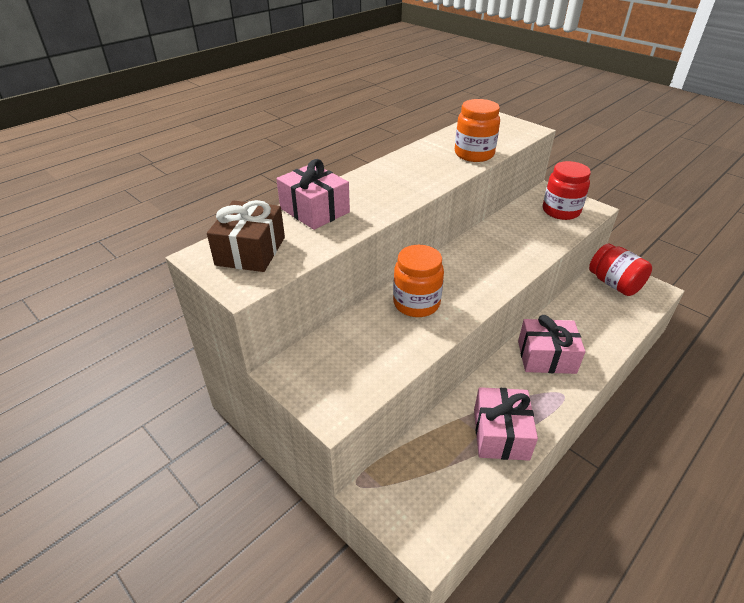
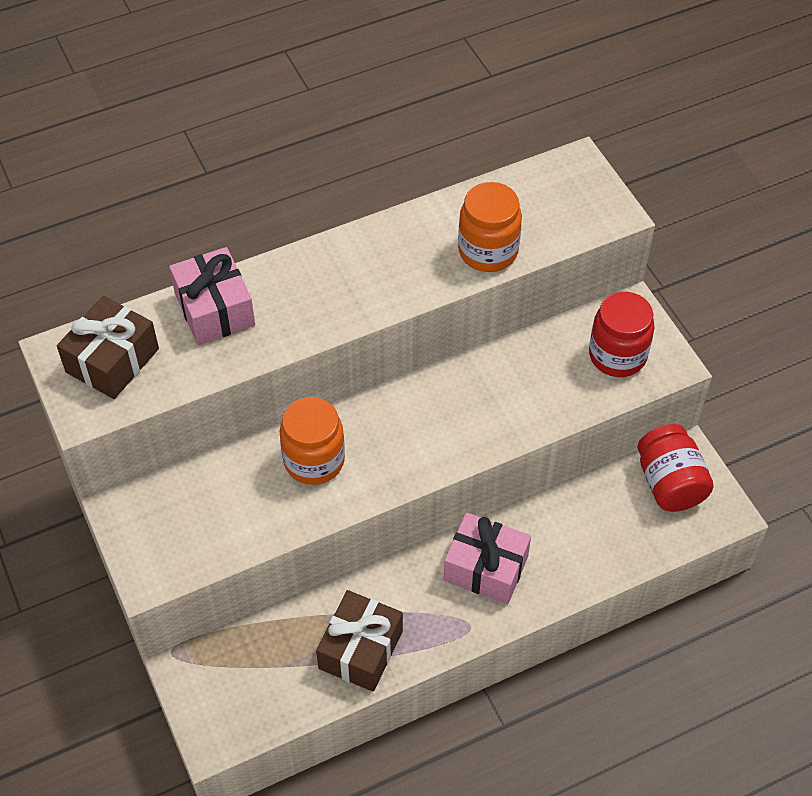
camera: 20 degrees right, 15 degrees up
(500, 434) = (360, 650): pink gift -> brown gift

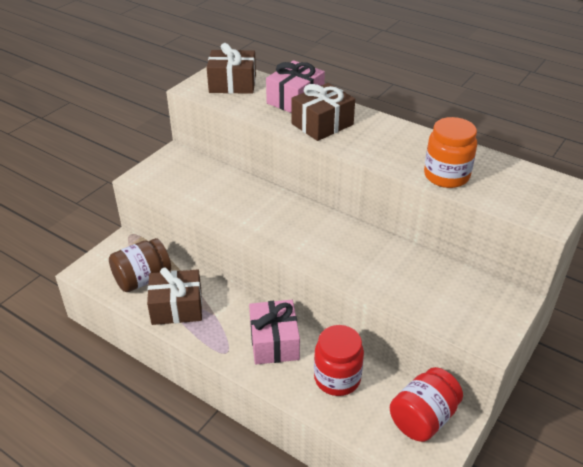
camera: 60 degrees right, 15 degrees down
(279, 671) = (142, 279): none -> brown jar
(296, 310) = (322, 124): none -> brown gift
(314, 460) = (259, 204): orange jar -> none
(617, 355) = (466, 307): red jar -> red jar (337, 378)

